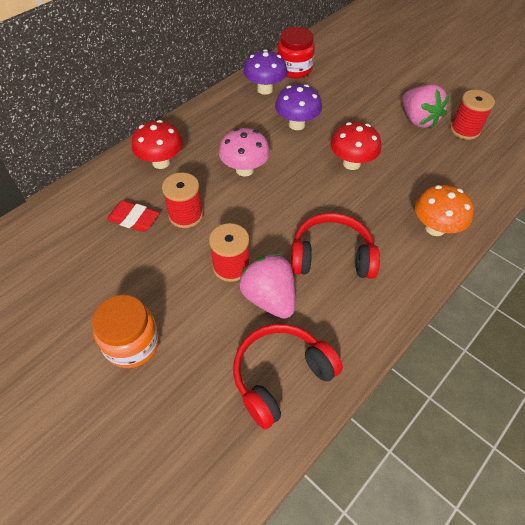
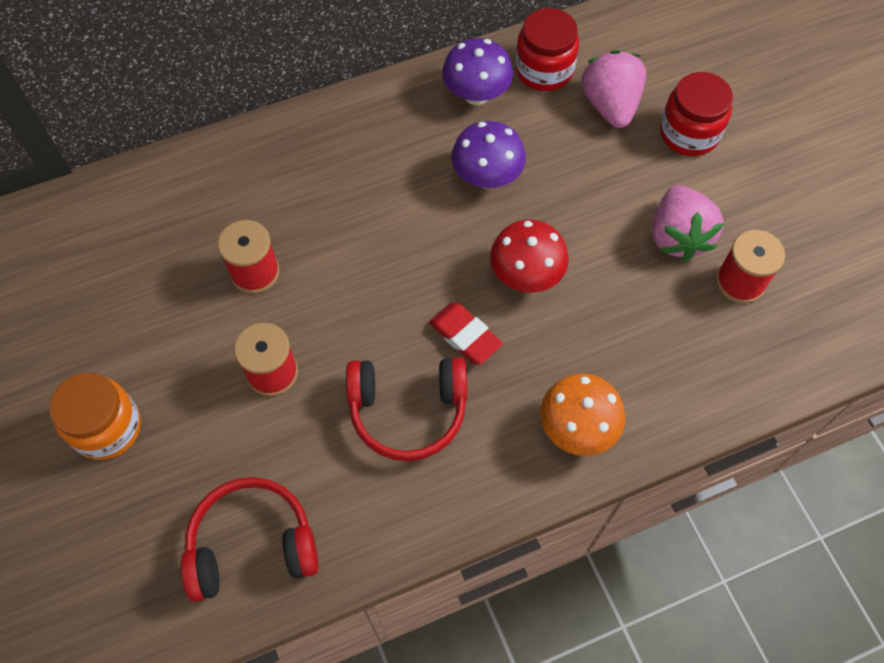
camera: 25 degrees right, 10 degrees up
(133, 219) = (188, 252): red eraser -> red eraser (465, 336)
(161, 162) = (264, 174): red mushroom -> none
(244, 170) = (369, 229): pink mushroom -> none
(269, 298) = (295, 436): pink strawberry -> pink strawberry (610, 105)
(331, 256) = (408, 411): red headphones -> red headphones turned 150 degrees clockwise
(389, 75) = (689, 133): none -> red jar

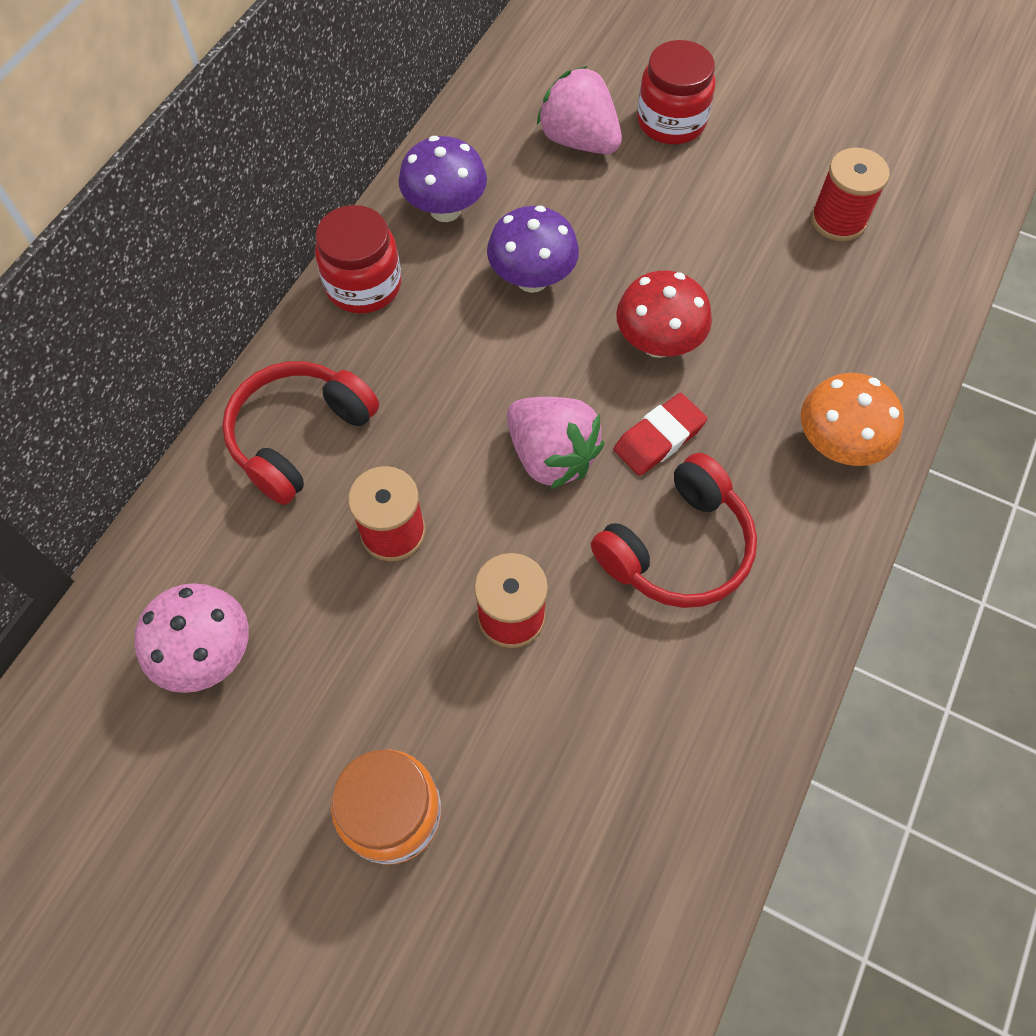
camera: 40 degrees left, 0 degrees up
(98, 264) = (208, 653): none -> pink mushroom
(252, 544) = (661, 798): red headphones -> red headphones (299, 436)
(465, 336) = (659, 438): red eraser -> red eraser turned 45 degrees counterclockwise
(544, 70) = (487, 147): red jar -> red jar (363, 285)
(678, 236) = (750, 217): pink strawberry -> pink strawberry (551, 456)

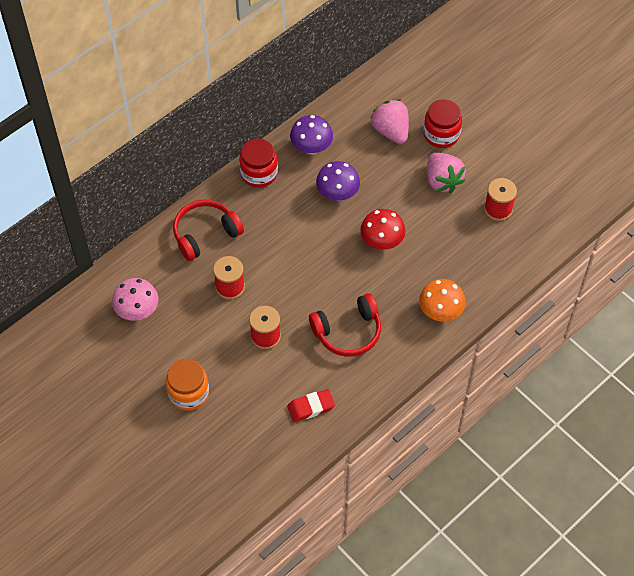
camera: 20 degrees right, 5 degrees down
(551, 456) = (311, 276): pink strawberry -> pink strawberry (442, 181)
(659, 438) = (362, 284): red eraser -> red eraser (311, 407)

